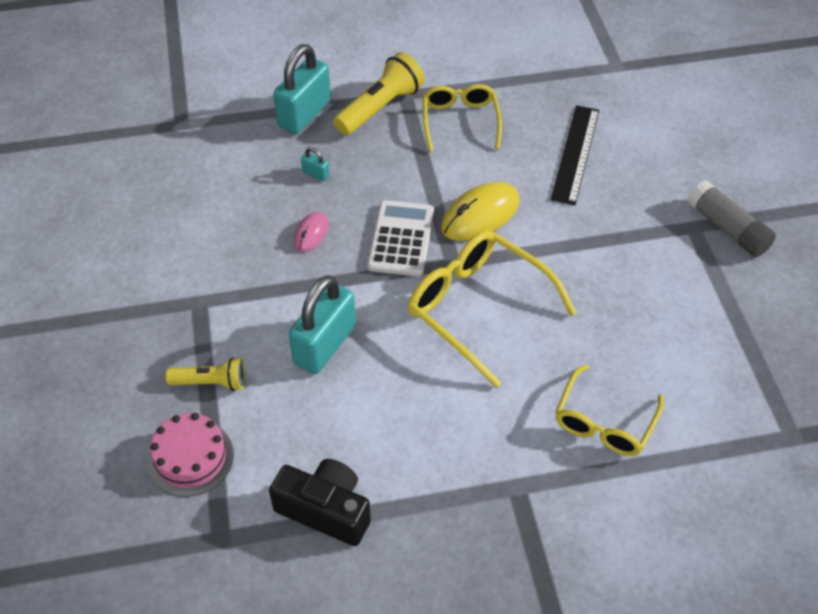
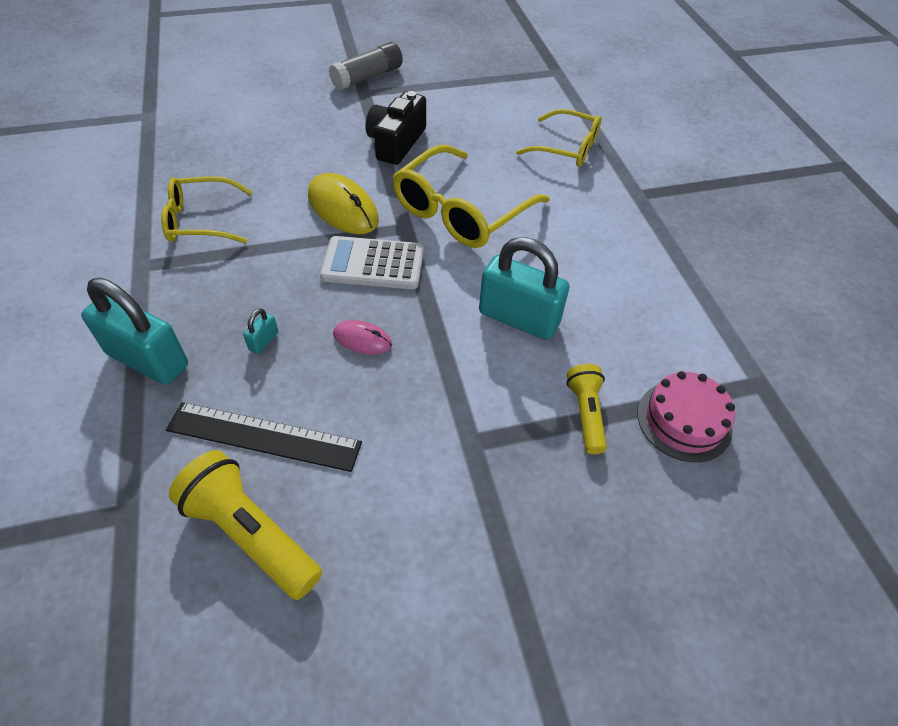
camera: 95 degrees left, 0 degrees up
(325, 510) = (702, 308): black camera -> black camera (396, 142)
(380, 108) = (158, 286): yellow flashlight -> yellow flashlight (250, 533)
(575, 154) = (267, 146): black ruler -> black ruler (264, 436)

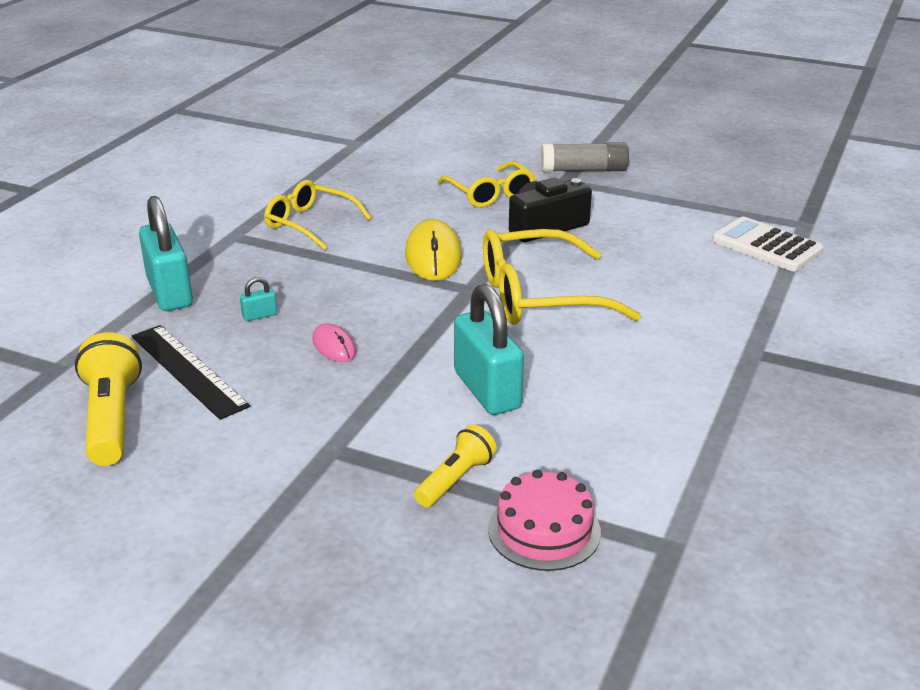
camera: 40 degrees right, 20 degrees down
(373, 264) = (409, 302): white calculator -> white calculator (766, 246)
(566, 148) = (722, 288): yellow glasses -> yellow glasses (490, 194)

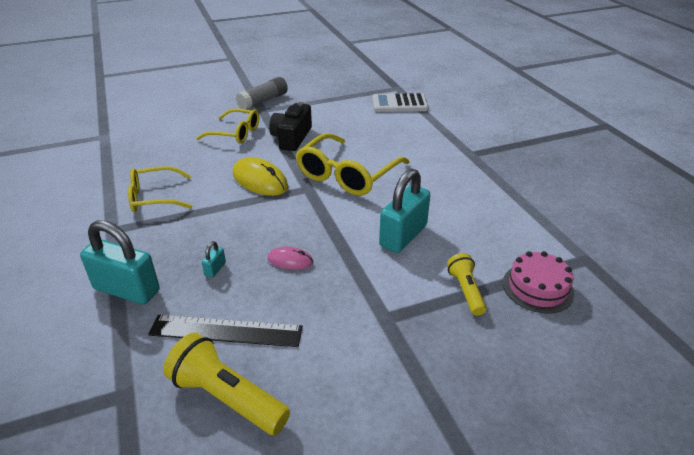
camera: 45 degrees left, 5 degrees up
(487, 390) = (403, 236): turquoise padlock -> turquoise padlock turned 75 degrees counterclockwise

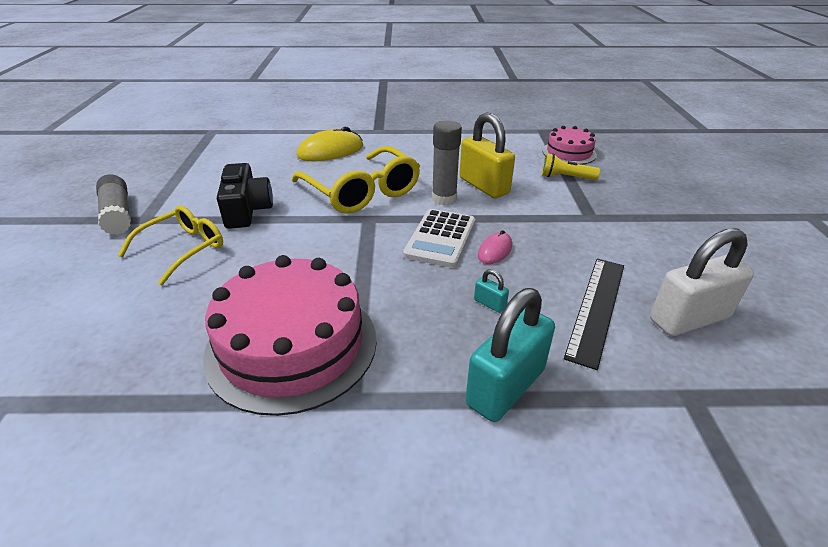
camera: 70 degrees left, 0 degrees up
(154, 197) = (292, 345): yellow glasses -> pink cake
(227, 397) = (689, 318): yellow flashlight -> white padlock
(260, 180) = (326, 247): yellow mouse -> yellow mouse (330, 151)
(292, 138) = (247, 210): black camera -> black camera turned 135 degrees counterclockwise
(362, 218) = (444, 199): none -> grey glue stick
(399, 104) = (248, 138): white calculator -> white calculator (440, 238)
(403, 236) = (484, 186): turquoise padlock -> yellow padlock

